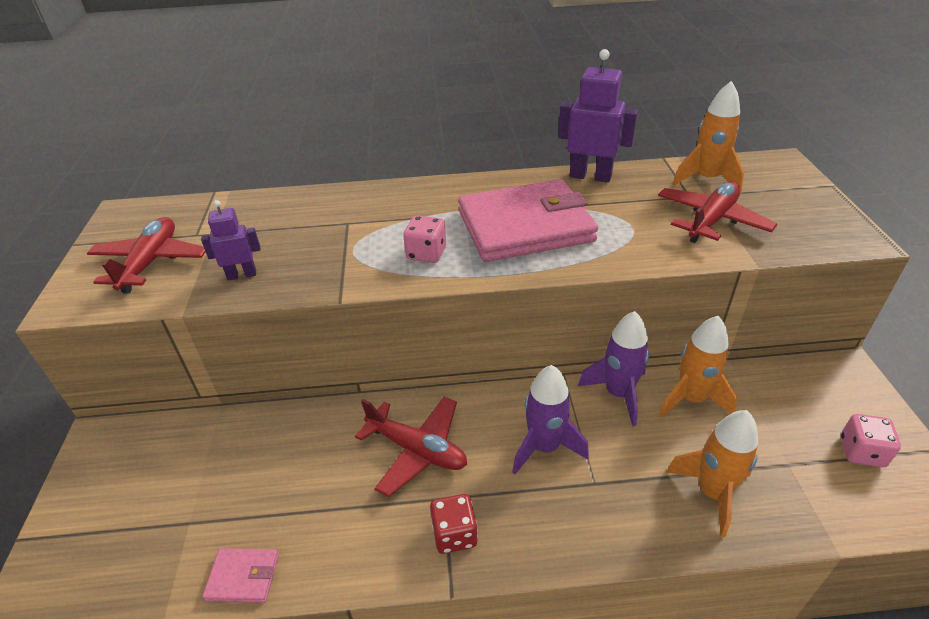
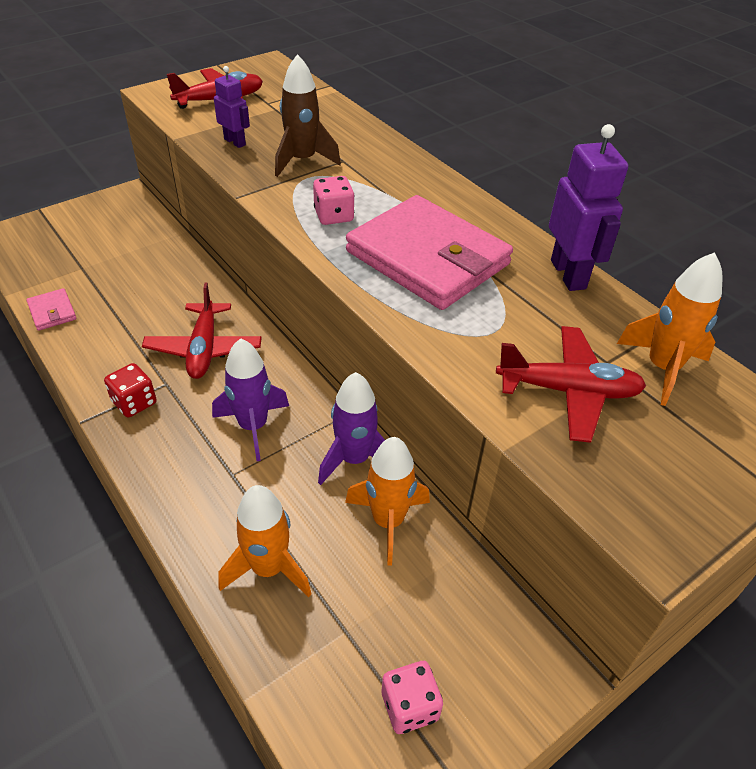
camera: 55 degrees right, 5 degrees up
(323, 244) = (302, 161): none -> brown rocket

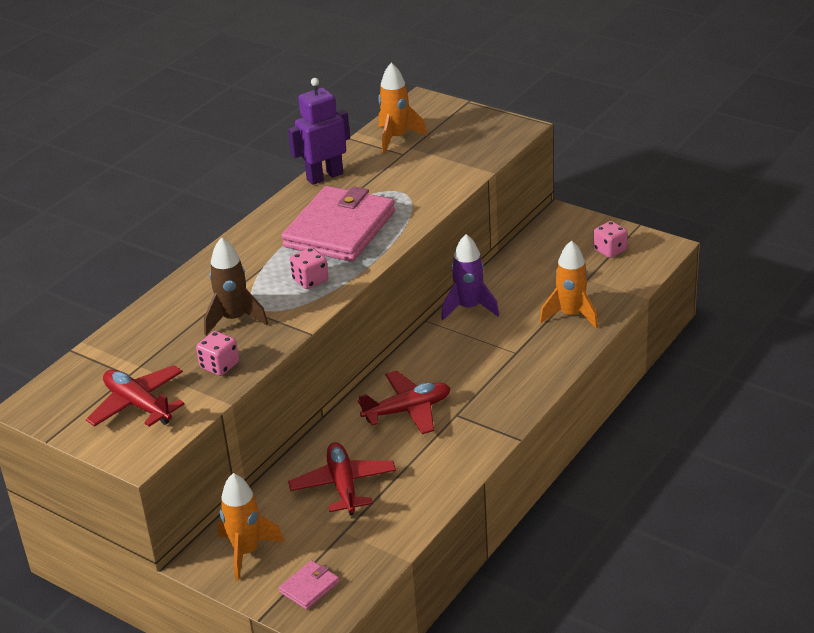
camera: 105 degrees left, 10 degrees down
(52, 312) = (415, 517): pink wallet -> pink wallet (309, 587)
(134, 402) = (485, 421): red dice -> none
(235, 142) = (219, 366): purple robot -> pink dice
(253, 426) = (470, 358): purple rocket -> none
(388, 521) = (508, 283): orange rocket -> orange rocket (246, 552)
(568, 391) = (436, 161): red plane -> red plane (343, 485)

